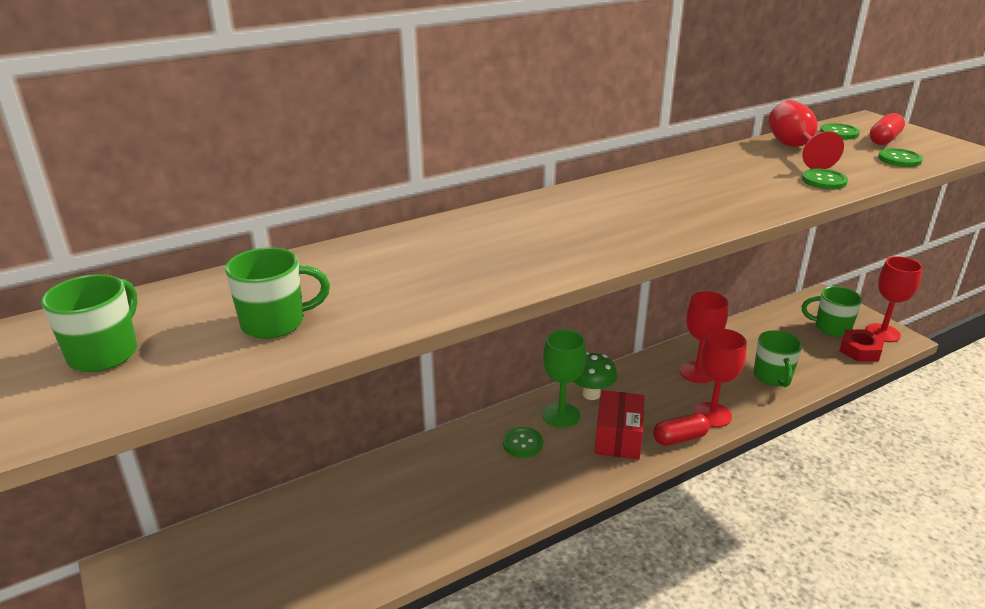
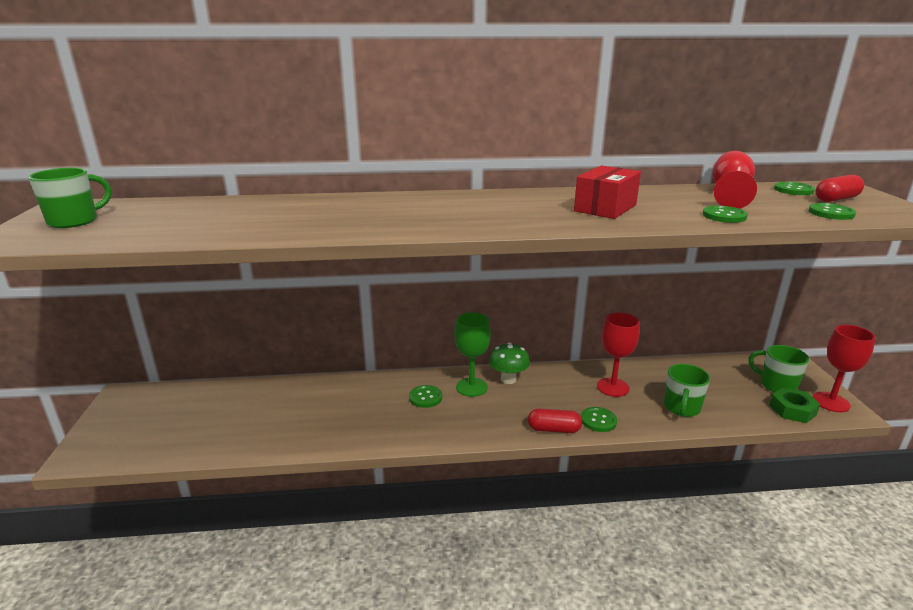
camera: 25 degrees right, 5 degrees down
(275, 323) = (180, 225): green mug -> none
(618, 437) = (502, 414): red box -> red box (605, 208)
(712, 415) = (598, 420): red goblet -> green button
(860, 350) = (792, 410): red nut -> green nut

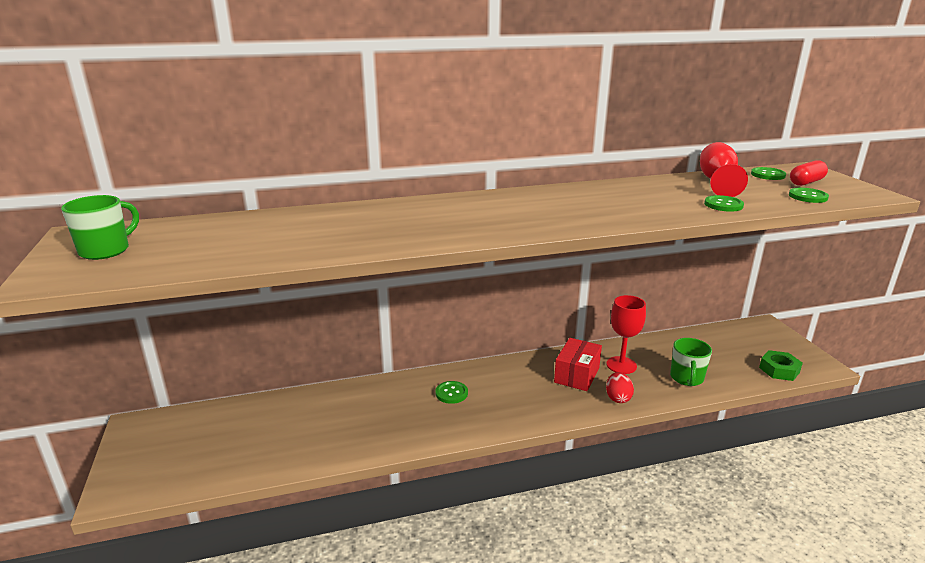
camera: 10 degrees left, 0 degrees up
(471, 387) = (492, 378): green goblet -> none
(508, 379) = (524, 367): green mushroom -> none
(554, 429) = (581, 411): red capsule -> none
(598, 420) = (618, 398): green button -> red egg
(605, 208) = (619, 203): red box -> red box (576, 375)
(776, 385) = (760, 349): green mug -> none
(831, 402) = (808, 359): red goblet -> none

